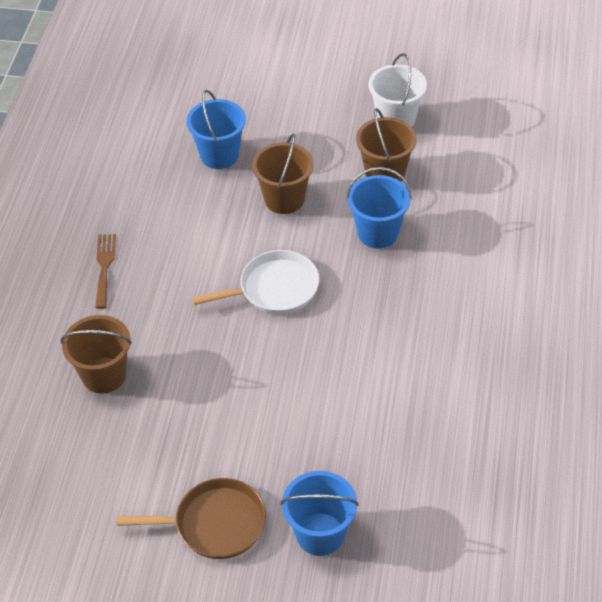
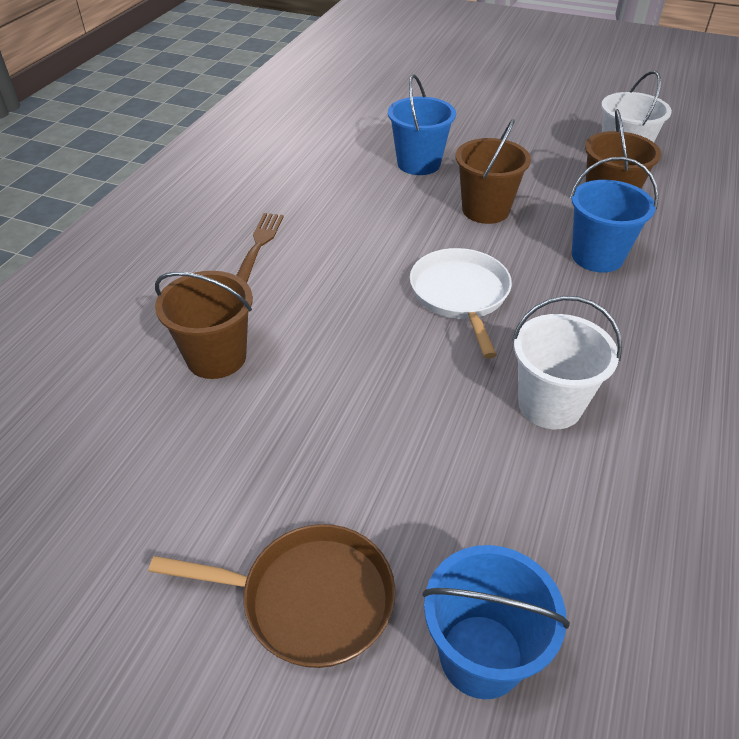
camera: 10 degrees right, 5 degrees down
(275, 288) = (460, 295): white pan -> white pan turned 90 degrees counterclockwise
(349, 369) = (550, 405): none -> white bucket

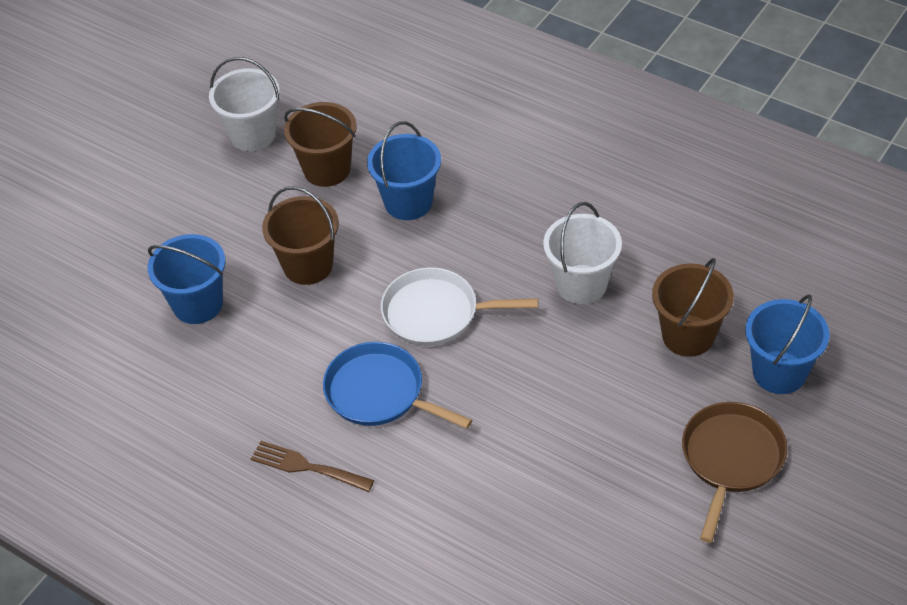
camera: 75 degrees left, 5 degrees up
(216, 357) = (476, 510): brown bucket -> brown bucket (688, 335)
(350, 273) = (379, 393): none -> blue pan

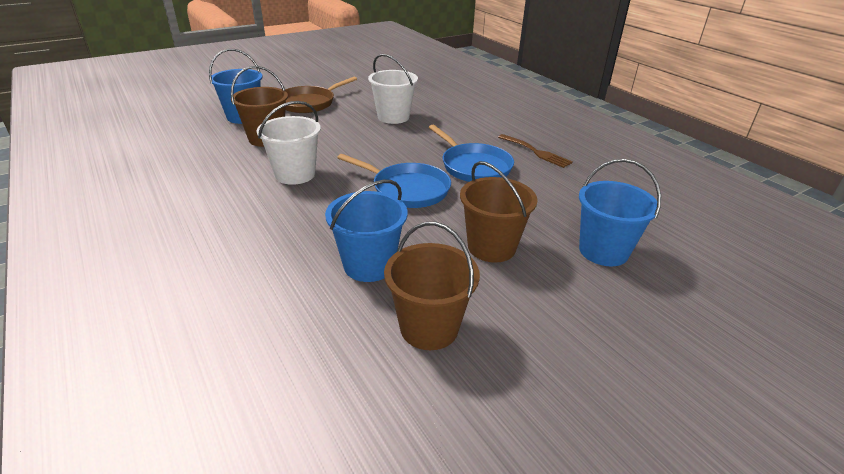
camera: 160 degrees left, 15 degrees down
(253, 135) = (504, 416): white bucket -> white bucket (393, 117)
(436, 313) = (407, 189): white pan -> blue pan

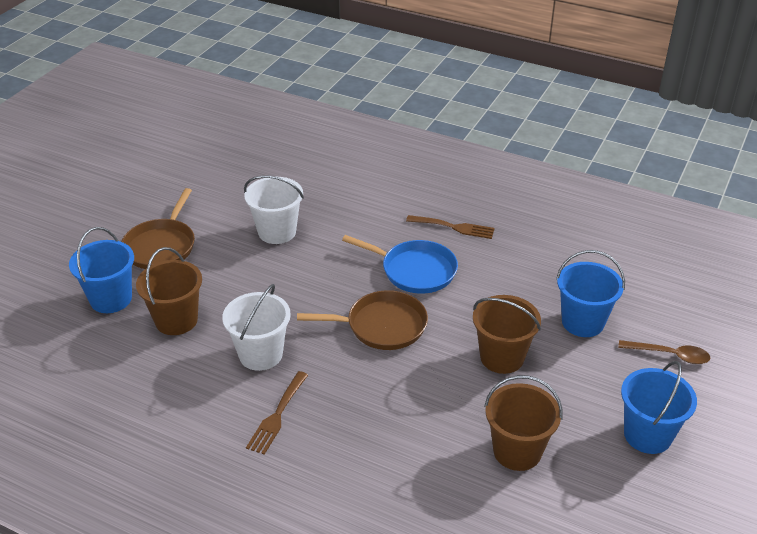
camera: 30 degrees left, 5 degrees up
(256, 213) = (277, 415): none -> brown fork
(369, 265) = (426, 420): blue bucket -> blue bucket (647, 435)
(407, 189) = (382, 326): blue pan -> brown pan
(689, 316) = (670, 355): none -> brown spoon

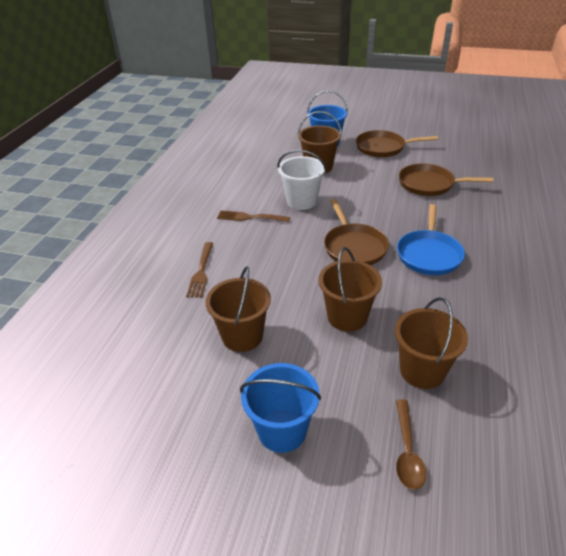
camera: 80 degrees right, 0 degrees up
(277, 232) = (429, 184): white bucket -> brown pan
(454, 227) = (504, 269): brown fork -> brown fork (201, 272)
(582, 322) = (422, 371): blue bucket -> brown bucket

